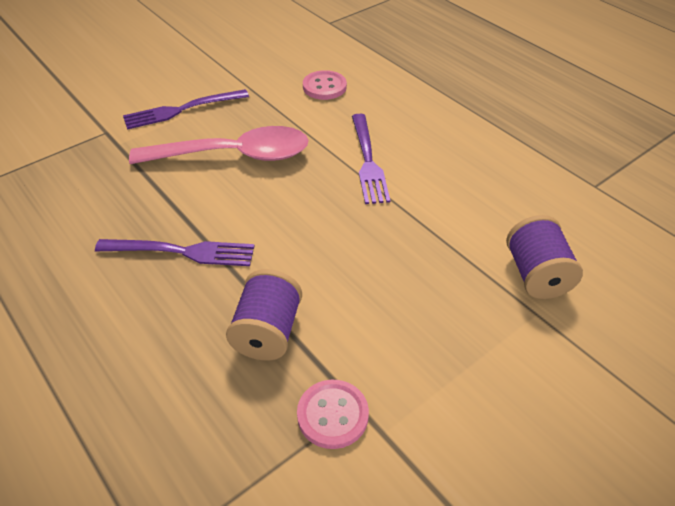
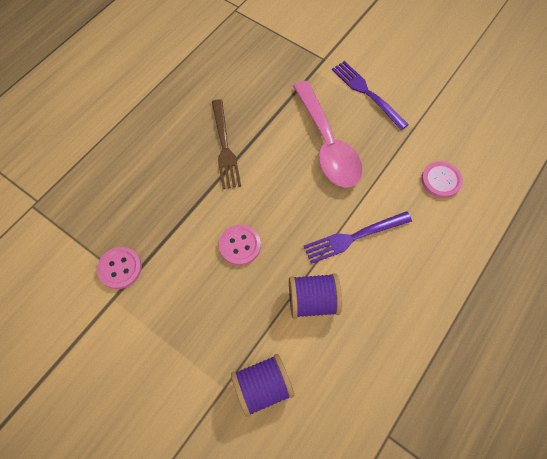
camera: 75 degrees right, 20 degrees up
(182, 252) = (225, 147): purple fork -> brown fork
(267, 332) = (172, 216): purple spool -> purple spool (312, 300)
(343, 263) = (240, 245): none -> pink button

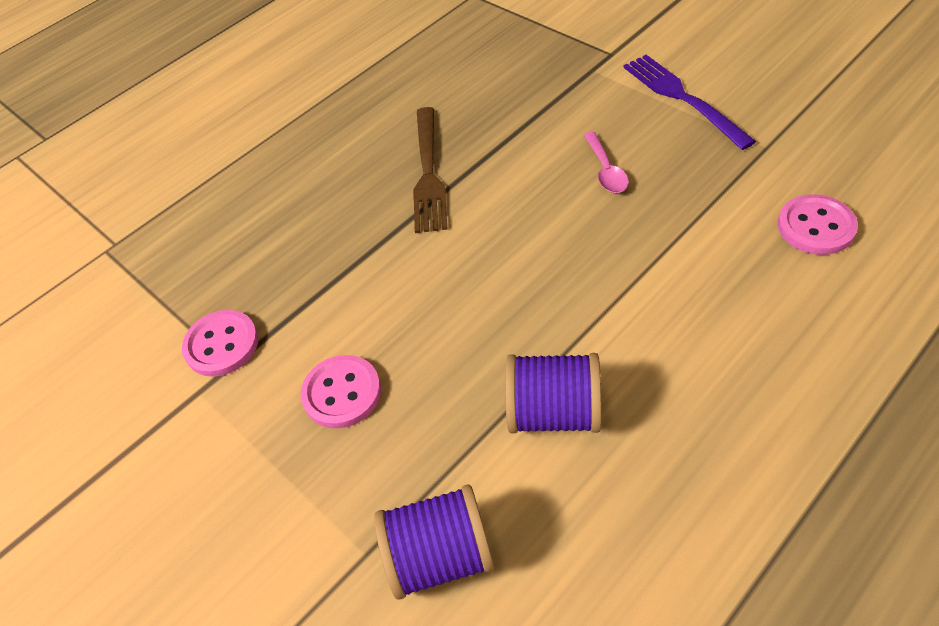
camera: 15 degrees right, 15 degrees down
(240, 245) = (432, 318): pink button -> pink button (342, 393)
(327, 144) = (606, 170): pink spoon -> pink spoon, size x0.41
(353, 237) = (641, 313): purple fork -> none

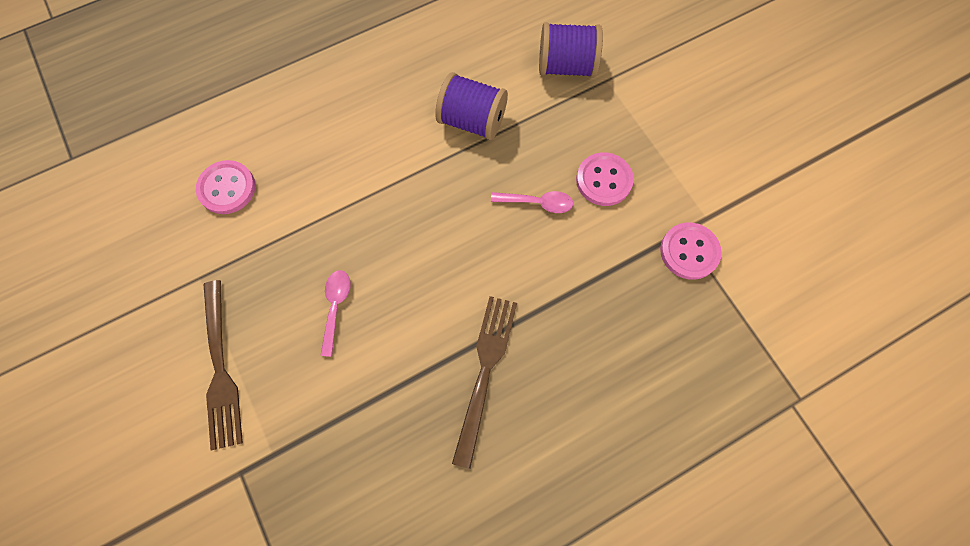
camera: 170 degrees left, 20 degrees up
(423, 337) = (537, 203): none -> pink spoon
(682, 98) = (221, 369): purple fork -> brown fork

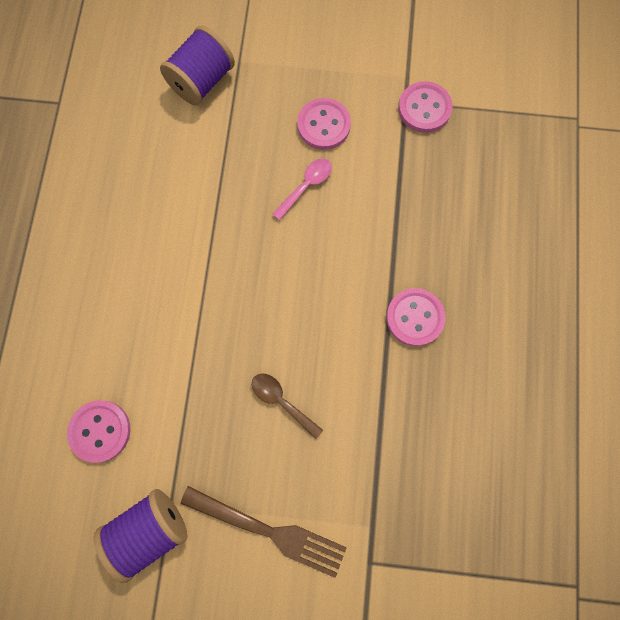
camera: 55 degrees left, 5 degrees up
(336, 307) = (281, 401): pink spoon -> brown spoon
(472, 120) = (195, 186): purple spool -> purple spool (150, 529)
(485, 370) = (414, 317): brown fork -> pink button

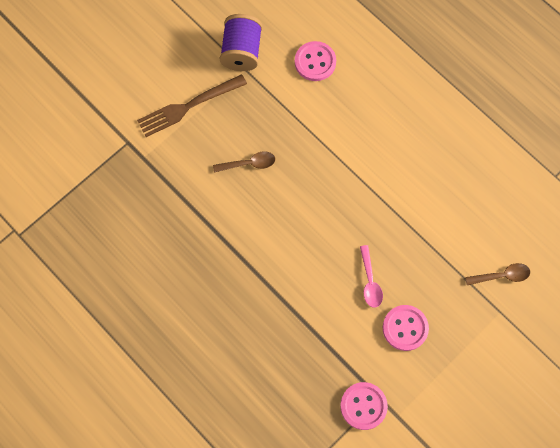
camera: 130 degrees right, 5 degrees down
(202, 81) = (502, 276): purple spool -> brown spoon
(414, 317) = (231, 276): pink button -> none

